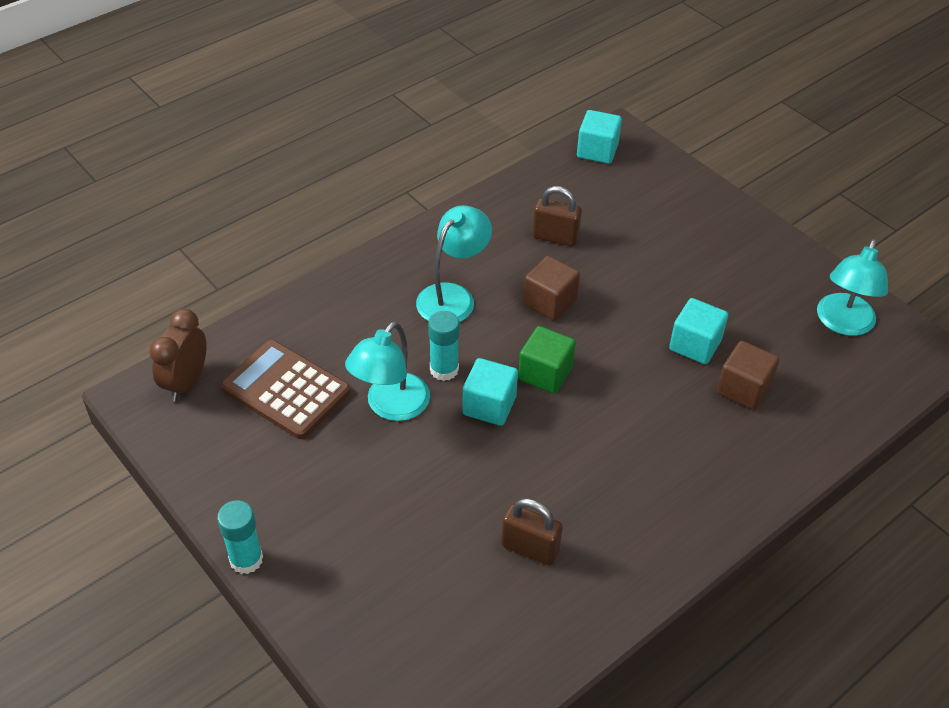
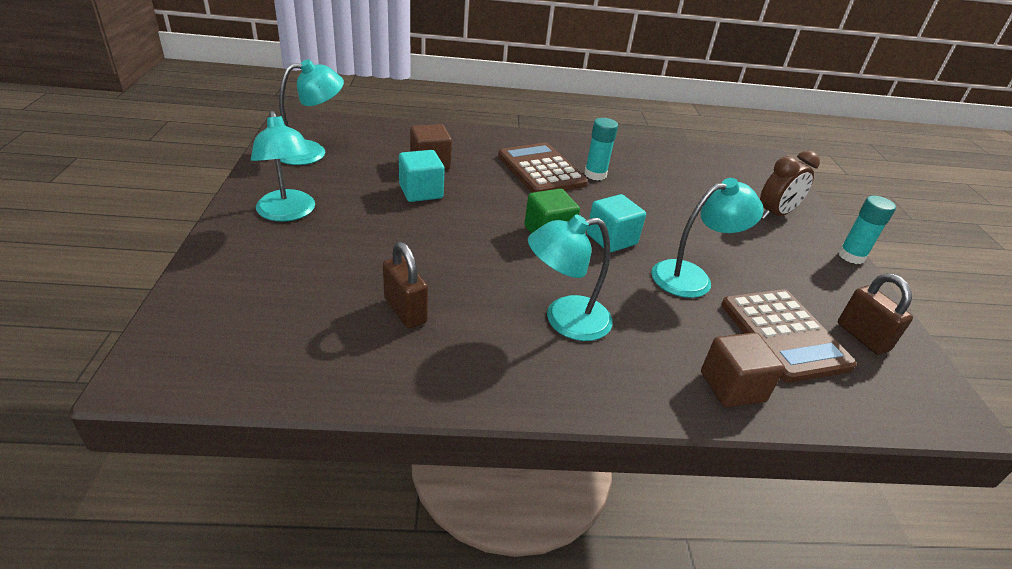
camera: 145 degrees left, 10 degrees down
(186, 382) = (893, 396): brown clock -> brown clock (775, 214)
(444, 369) = (626, 275): turquoise glue stick -> turquoise glue stick (595, 174)
(530, 548) = (651, 178): brown padlock -> brown padlock (862, 337)
(549, 302) = (484, 268): brown cube -> brown cube (732, 387)
(597, 151) = (213, 369): turquoise cube -> none
(645, 464) = (541, 170): none -> brown calculator
(737, 253) = (288, 213): none -> turquoise lamp

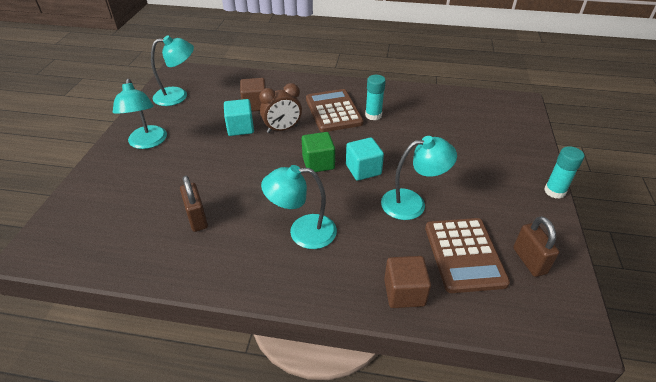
camera: 15 degrees right, 5 degrees up
(775, 214) = (506, 152): brown clock -> brown clock (282, 129)

